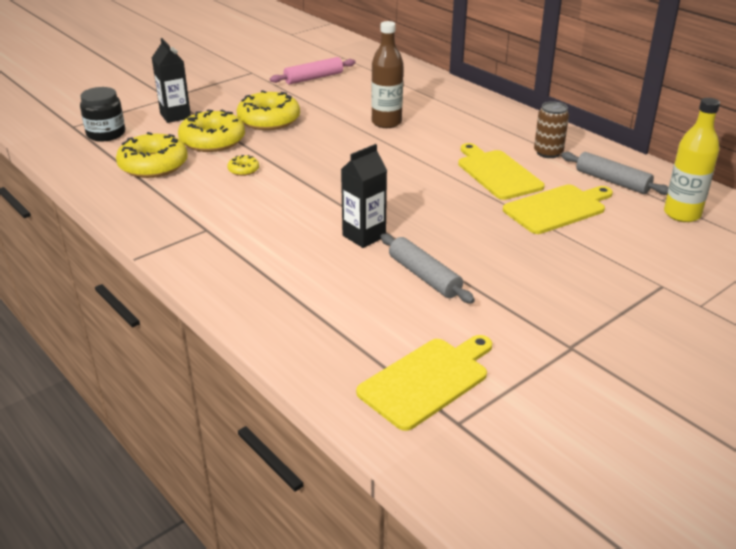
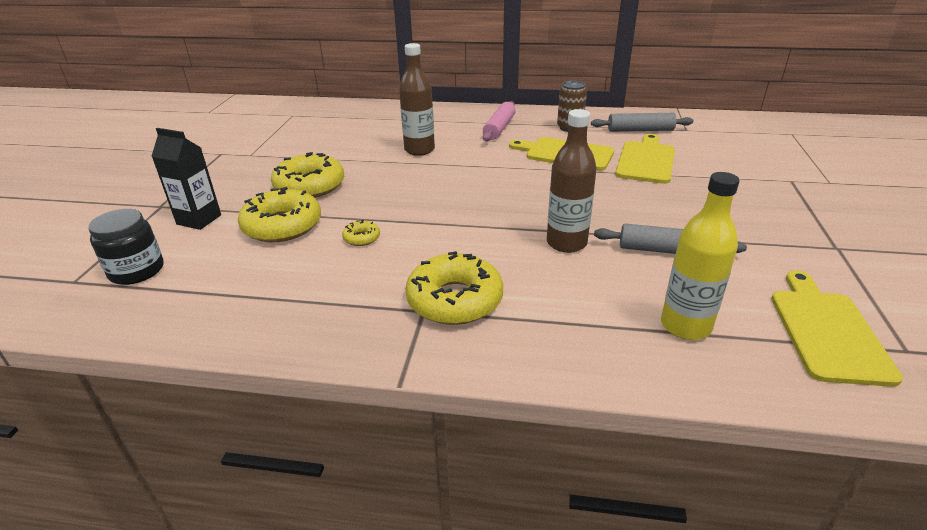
camera: 40 degrees left, 0 degrees up
(153, 165) = (254, 277): yellow donut -> yellow donut (454, 300)
(313, 78) = (293, 139): pink rolling pin -> pink rolling pin (499, 128)
(364, 236) = (566, 243): black carton -> brown bottle
(682, 214) = (712, 134): yellow bottle -> yellow bottle (685, 326)

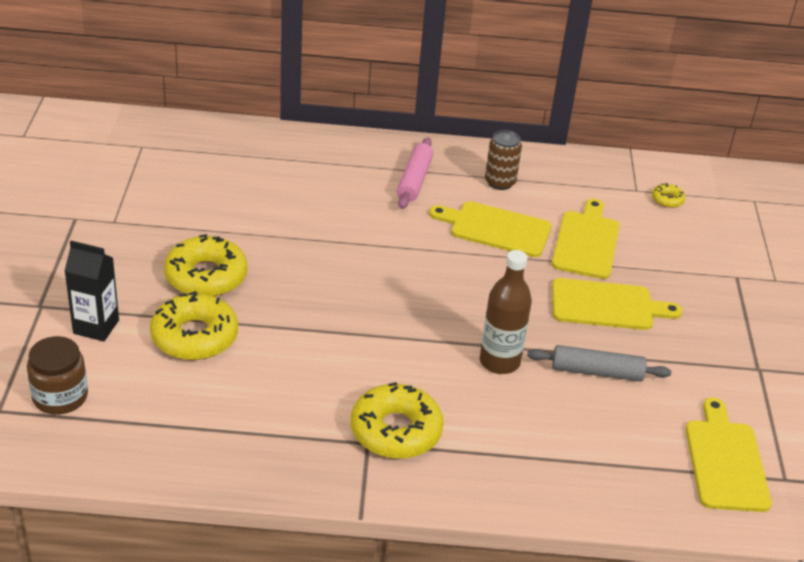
camera: 10 degrees left, 5 degrees up
(137, 271) = (60, 397): black jar -> brown jar
(361, 238) = (286, 354): yellow donut -> yellow donut (667, 200)
(419, 150) = (322, 218): brown bottle -> none
(640, 130) = (583, 189): grey rolling pin -> none
(670, 201) = (607, 305): none -> yellow cutting board
(685, 326) = (606, 457): yellow bottle -> none

